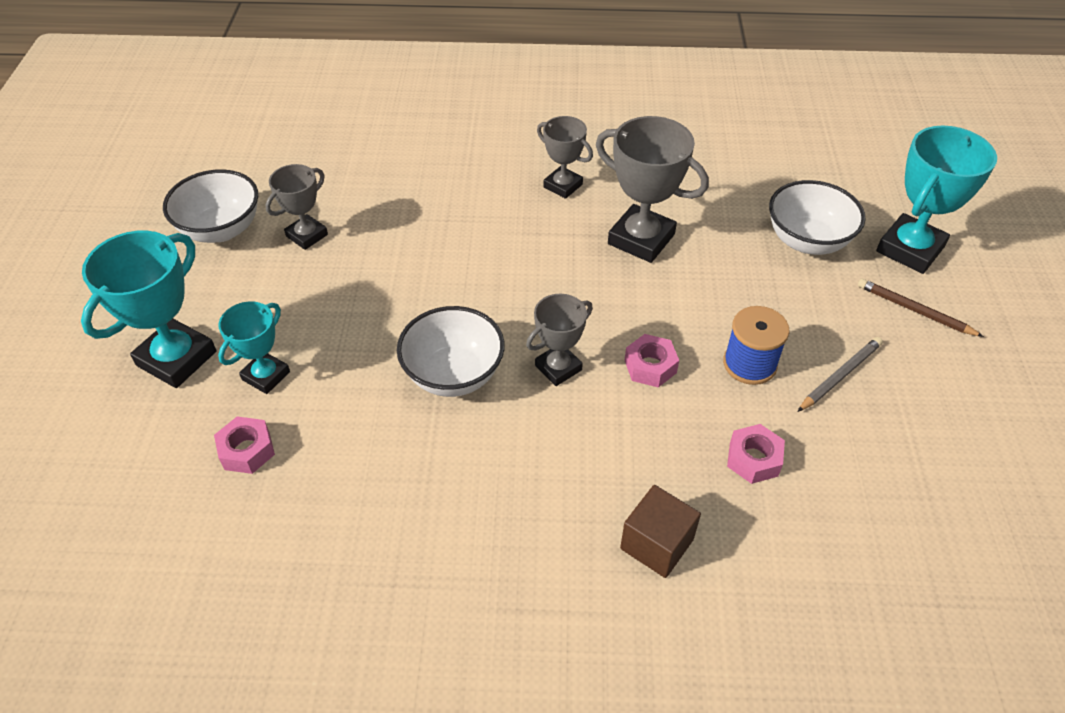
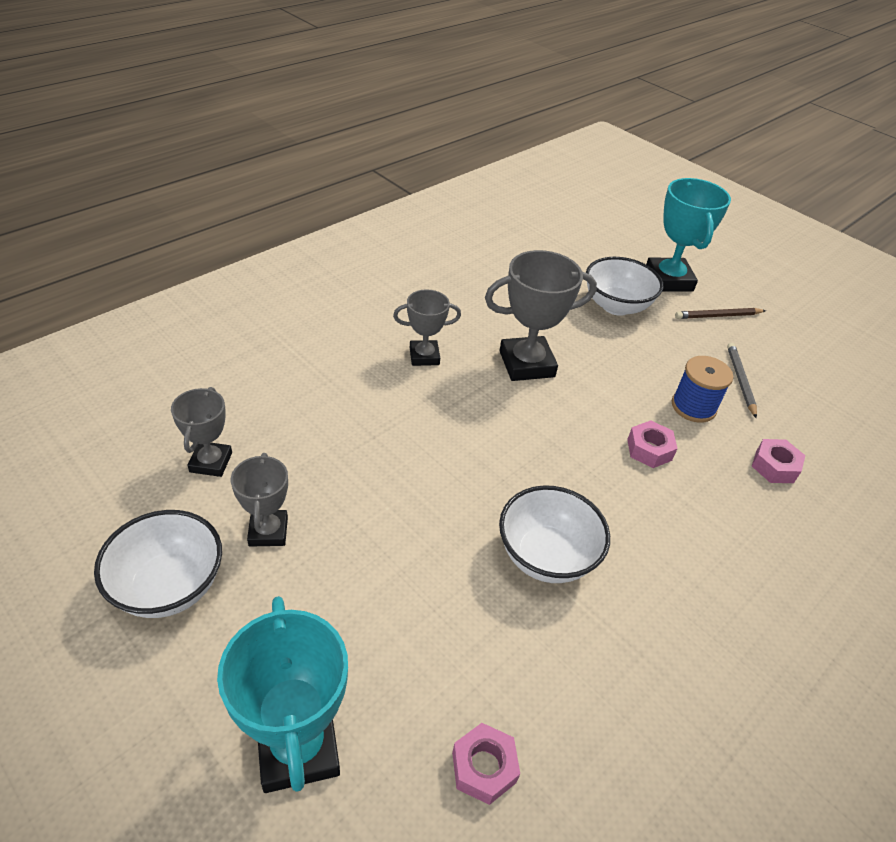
camera: 50 degrees left, 5 degrees down
(266, 376) = (406, 686): turquoise trophy -> none
(558, 368) = (602, 494): grey trophy -> grey trophy (211, 462)
(656, 544) = (809, 566): brown cube -> none

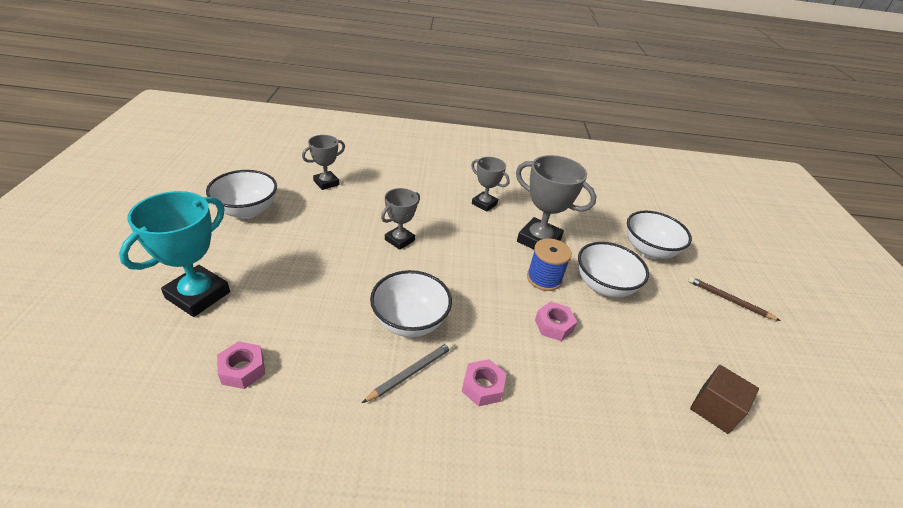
camera: 45 degrees right, 5 degrees down
(268, 531) = (308, 219): grey trophy -> grey trophy (399, 240)
(632, 374) = (603, 286): none -> white bowl
(668, 280) = (716, 261): turquoise trophy -> none
(693, 407) = (624, 328): blue spool -> blue spool (544, 279)
(740, 380) = (688, 341): grey pencil -> grey pencil (411, 372)
(774, 466) = (638, 400): pink nut -> pink nut (482, 387)
(816, 429) = (714, 409): none -> brown cube

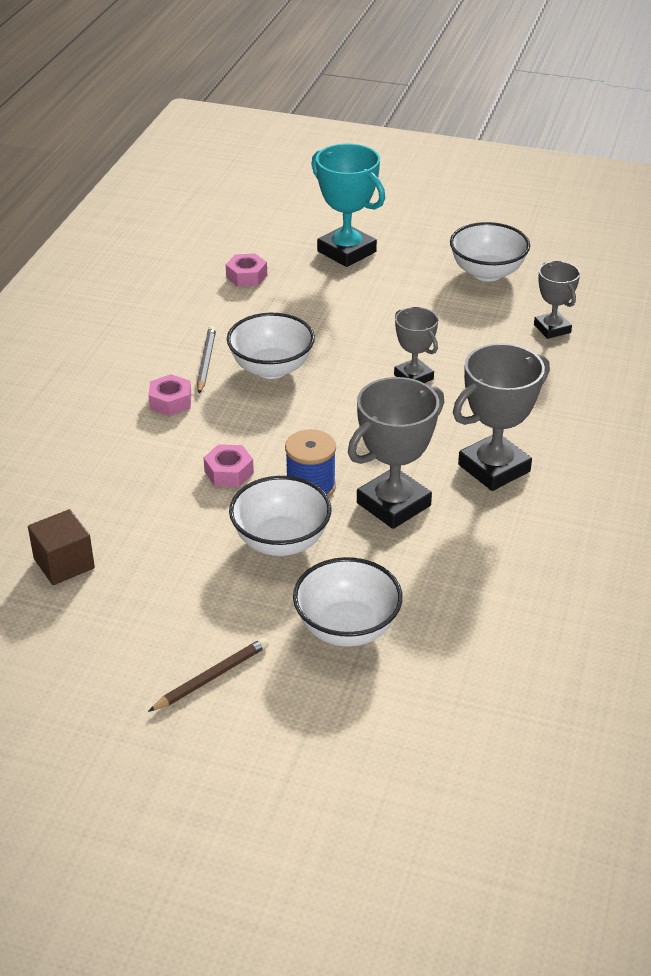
camera: 110 degrees right, 0 degrees up
(411, 372) = (206, 362): grey pencil -> grey pencil turned 150 degrees counterclockwise
(484, 204) = (494, 468): grey trophy -> grey trophy, size x1.66

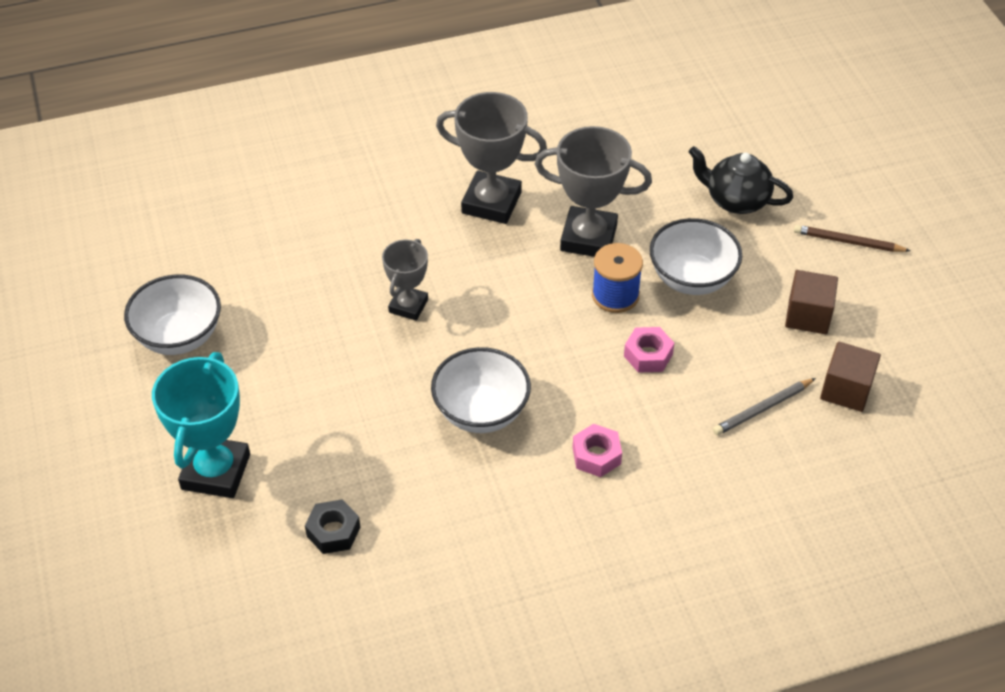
camera: 125 degrees left, 10 degrees up
(161, 590) = (808, 315): none -> brown cube
(206, 362) = (513, 468): grey pencil -> grey pencil (762, 409)
(246, 276) = (333, 532): pink nut -> black nut
(347, 628) = (736, 200): white bowl -> black teapot
(552, 329) = (252, 249): grey trophy -> none

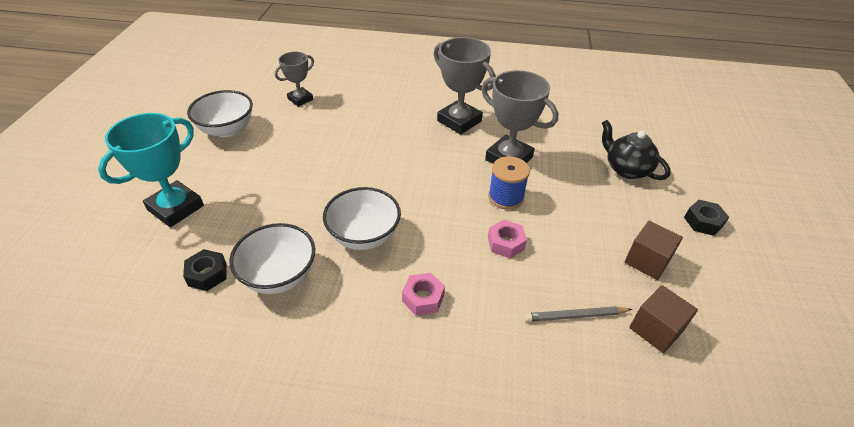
camera: 25 degrees right, 5 degrees down
(408, 306) = (367, 158): grey trophy -> grey trophy (300, 99)
(691, 278) = (567, 205): white bowl -> white bowl (279, 276)
(848, 242) = (703, 222): brown pencil -> black nut

